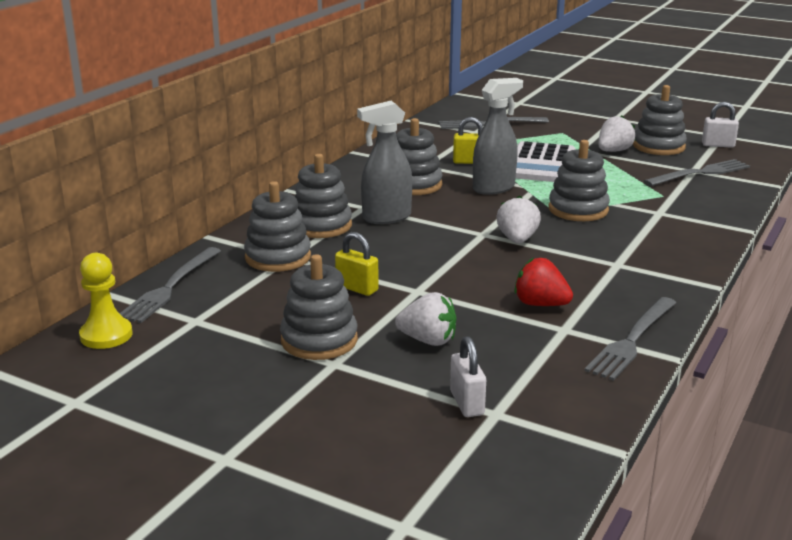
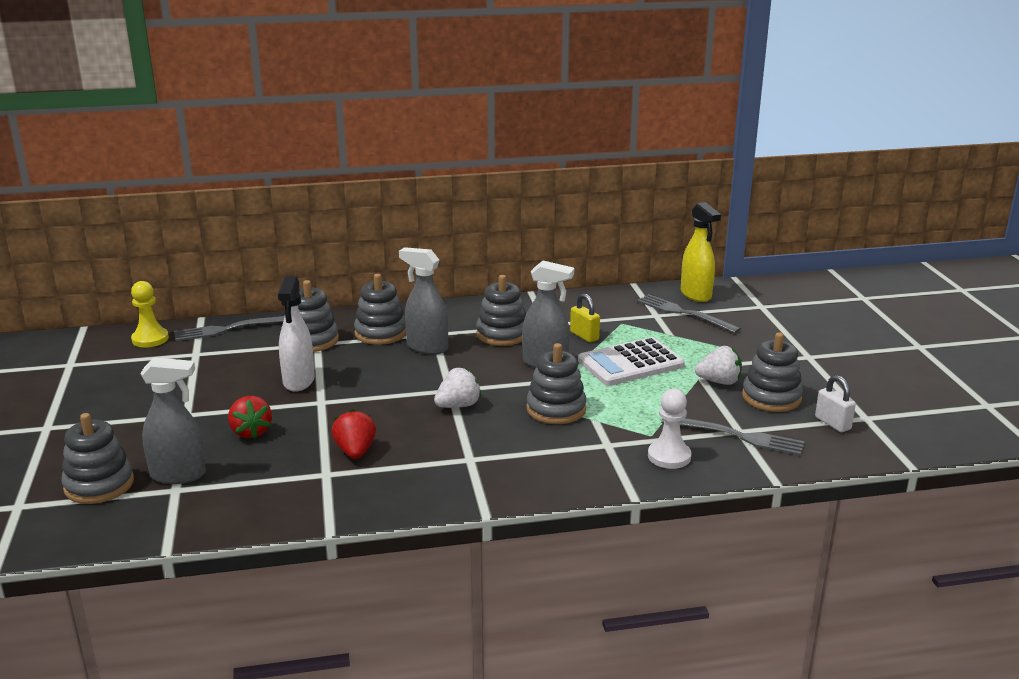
camera: 50 degrees right, 0 degrees up
(319, 340) = (211, 398): grey stacking toy -> grey stacking toy (99, 485)
(357, 288) = (299, 381): yellow padlock -> white spray bottle
(428, 340) = (251, 432): white strawberry -> red strawberry
(465, 111) = (696, 295): none -> yellow spray bottle
(467, 403) = (179, 475): white padlock -> grey spray bottle
(632, 340) = (339, 506): grey fork -> none
(703, 201) = (669, 456): none -> white pawn

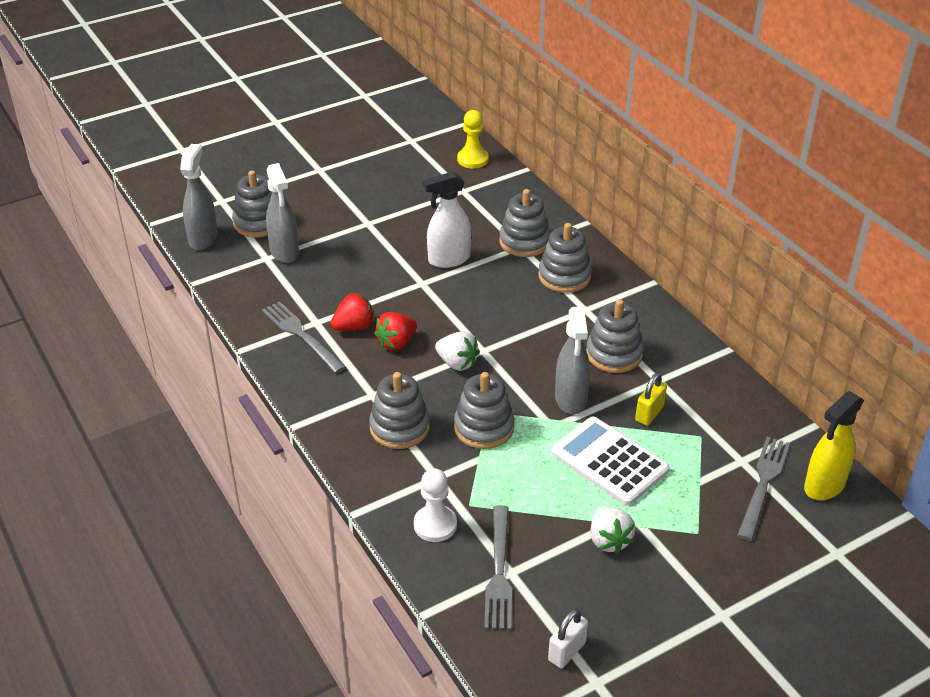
camera: 70 degrees right, 15 degrees up
(230, 329) = (516, 191): grey fork -> grey fork (301, 335)
(251, 432) = (358, 263): red strawberry -> red strawberry (396, 343)
(427, 347) = (554, 313): grey spray bottle -> grey spray bottle (203, 238)
(771, 397) = (598, 590): grey stacking toy -> grey stacking toy (399, 428)

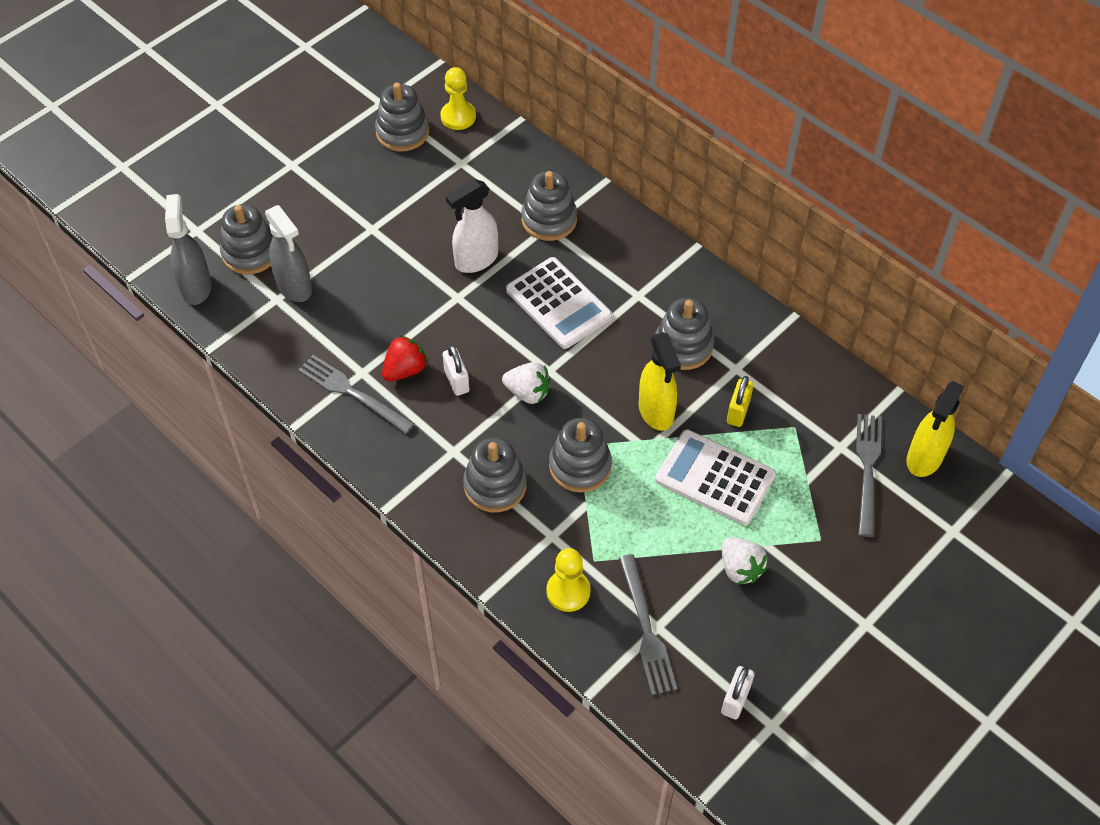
camera: 15 degrees left, 15 degrees up
(396, 343) = (456, 381): red strawberry -> white padlock
(435, 525) = (568, 591): white pawn -> yellow pawn
(510, 303) = (558, 303): none -> white calculator
(564, 276) = (604, 257): grey stacking toy -> grey stacking toy (402, 132)
(571, 399) = (656, 412): grey spray bottle -> yellow spray bottle

